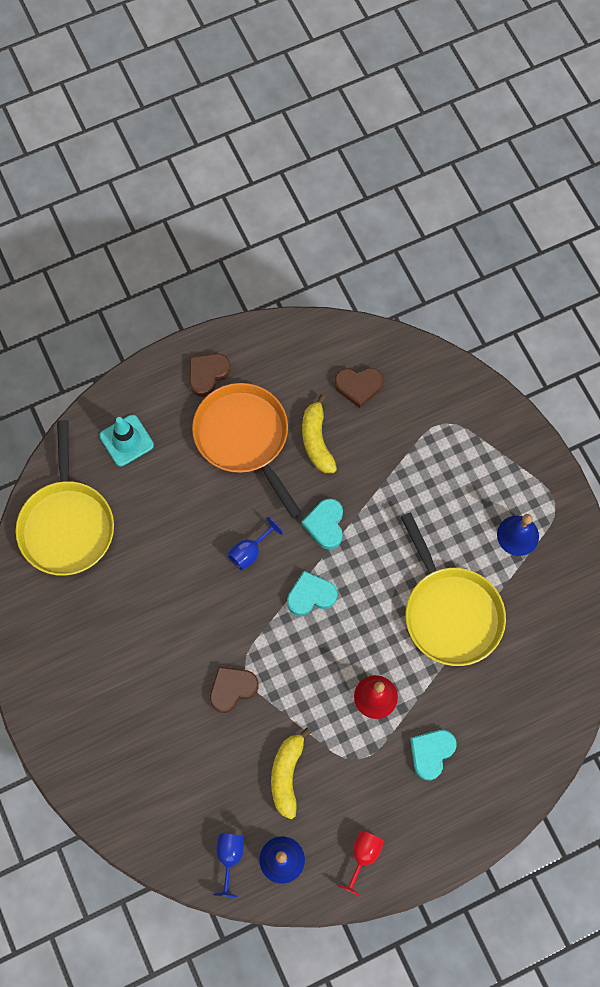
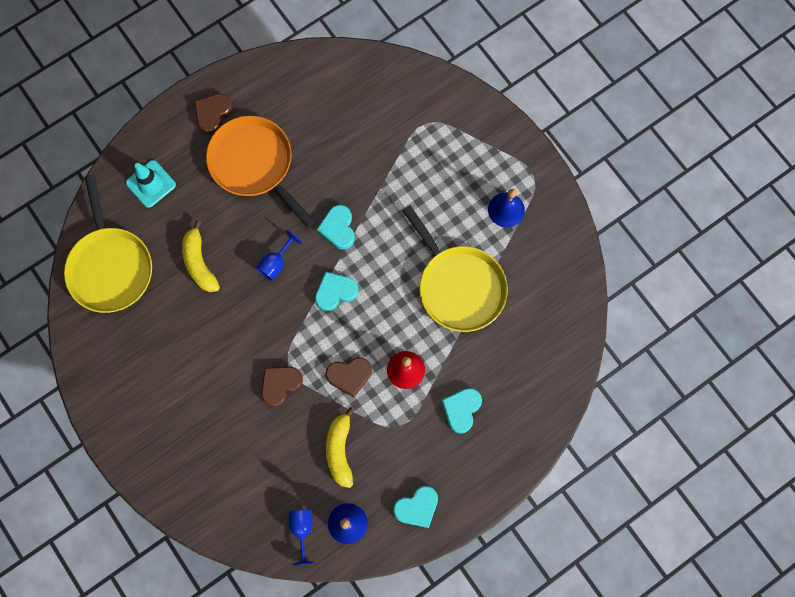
camera: 10 degrees left, 5 degrees up
(317, 440) = (318, 156): yellow banana -> yellow banana (199, 262)
(358, 386) = (347, 103): brown heart -> brown heart (349, 376)
(363, 855) = (417, 507): red goblet -> turquoise heart

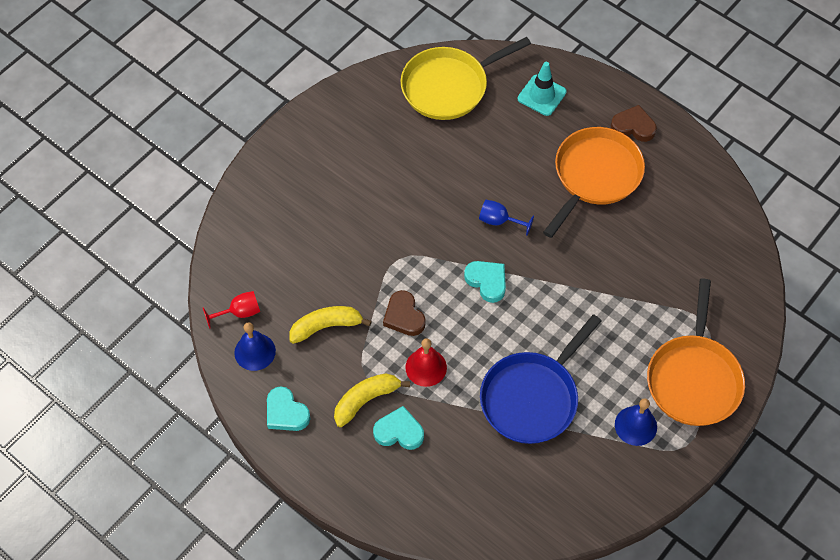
camera: 75 degrees right, 15 degrees down
(199, 262) = (477, 156): yellow banana -> yellow banana (366, 400)
(280, 384) = (377, 257): brown heart -> none
(302, 529) = (239, 312): blue goblet -> red goblet
(338, 228) = (555, 267): turquoise heart -> none
(459, 286) = (532, 397): yellow pan -> blue pan
(476, 149) = (693, 379): none -> orange pan

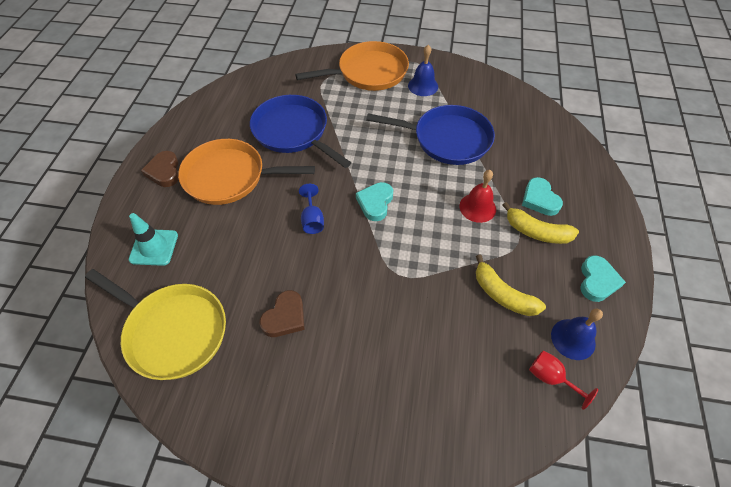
camera: 120 degrees left, 5 degrees down
(404, 316) = (448, 243): brown heart -> brown heart (285, 317)
(630, 254) = (293, 132): none -> blue pan

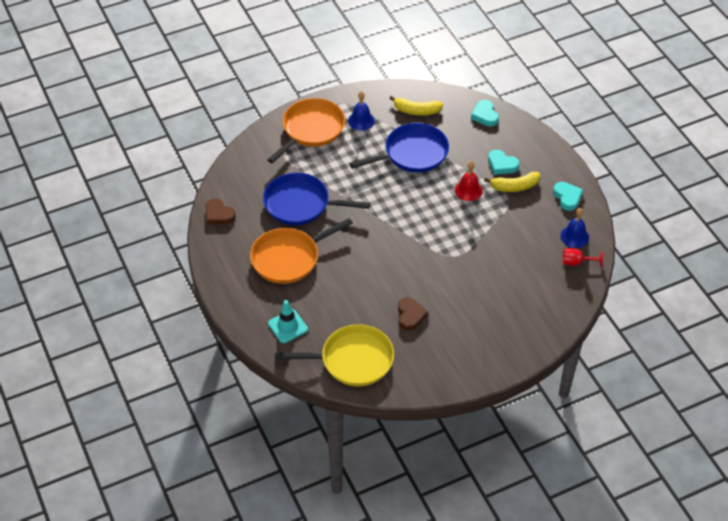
camera: 35 degrees left, 5 degrees down
(164, 171) = (238, 280): brown heart -> brown heart (219, 214)
(312, 220) = (372, 254): blue goblet -> none
(375, 203) = (403, 222): turquoise heart -> turquoise heart (485, 115)
(502, 294) = (521, 234): yellow banana -> yellow banana (416, 111)

